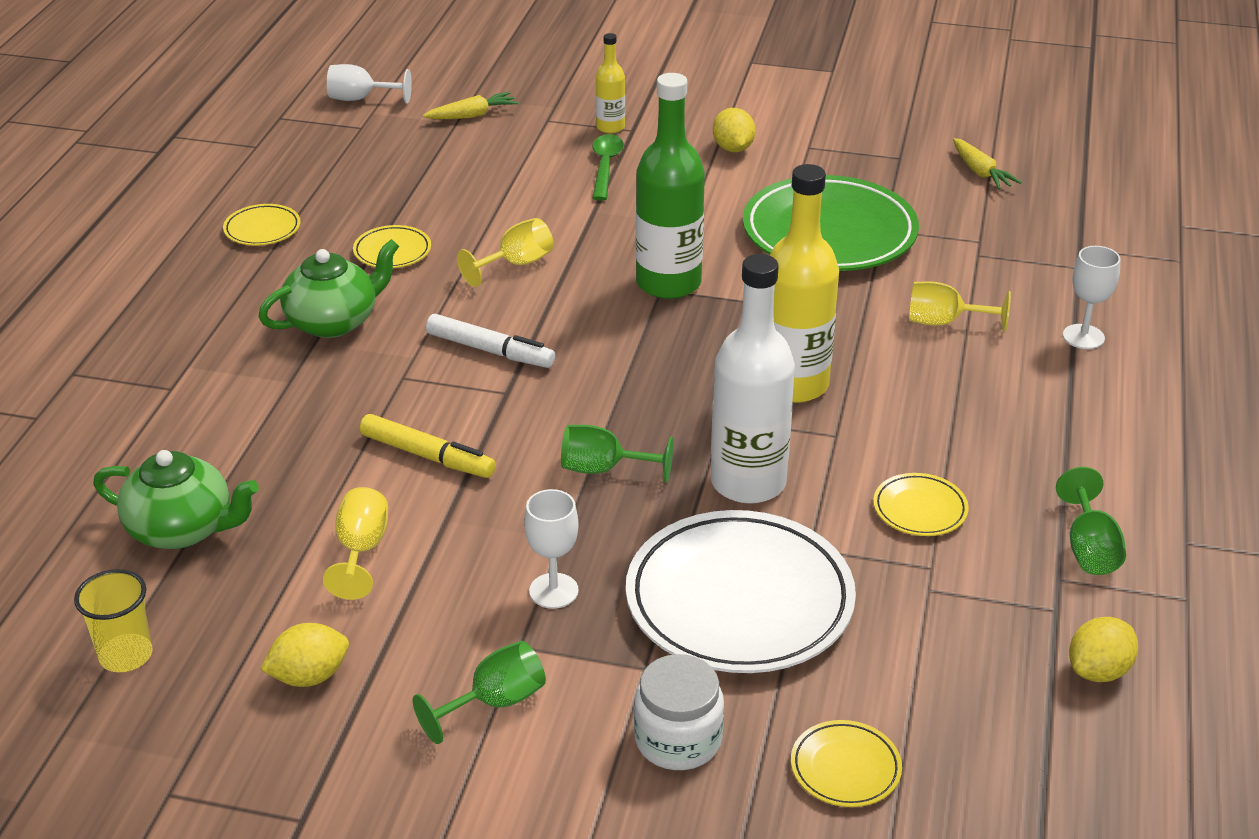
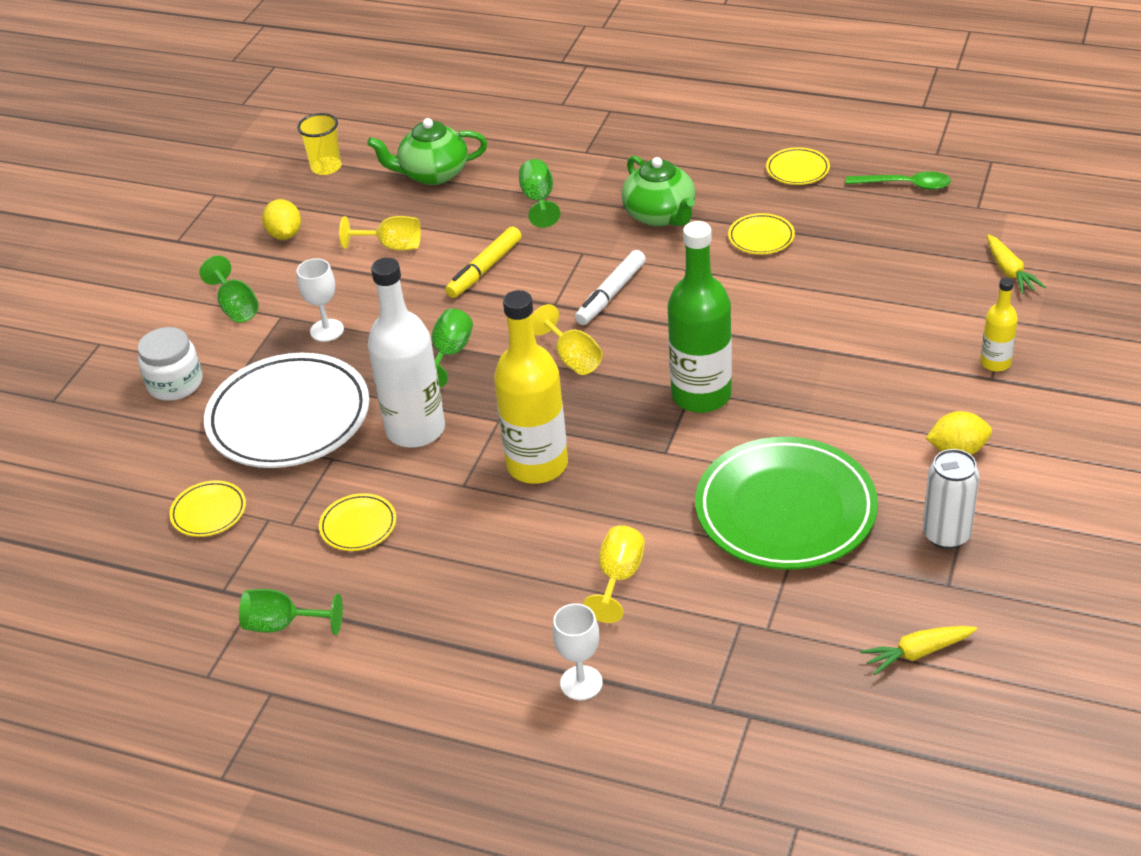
camera: 100 degrees right, 5 degrees up
(182, 529) = (433, 174): green teapot -> green teapot turned 60 degrees clockwise
(277, 421) = (539, 200): none -> green goblet
(360, 99) = (1034, 203): white goblet -> none
(516, 264) = (737, 305): yellow goblet -> yellow goblet (572, 358)
(605, 166) = (913, 359): green spoon -> green spoon (906, 185)
(841, 156) = (946, 535): none -> white can
(845, 768) = (121, 457): yellow plate -> yellow plate (209, 512)
(1098, 671) = (153, 603): yellow lemon -> none

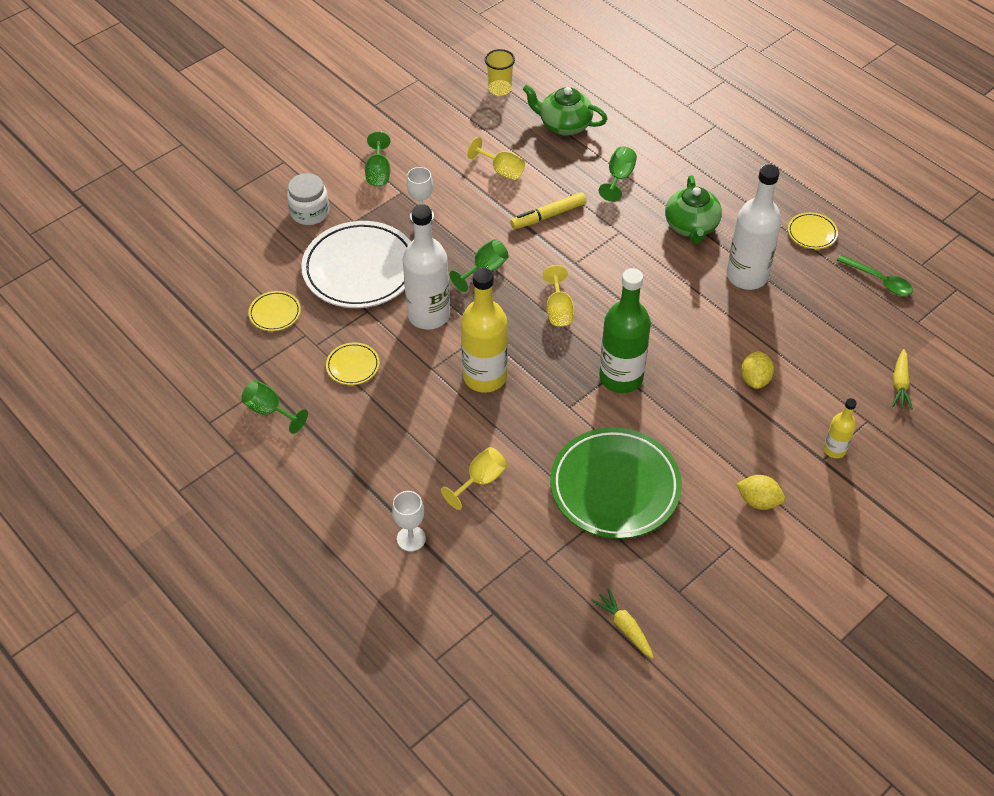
camera: 25 degrees right, 10 degrees up
(285, 234) = (441, 130): yellow lemon -> yellow lemon (755, 379)
(611, 294) = (616, 273): white marker -> none
(761, 237) = (747, 276): yellow plate -> white bottle
(917, 653) = (624, 627): yellow carrot -> yellow carrot turned 45 degrees clockwise
(946, 535) = (704, 557): white can -> none

